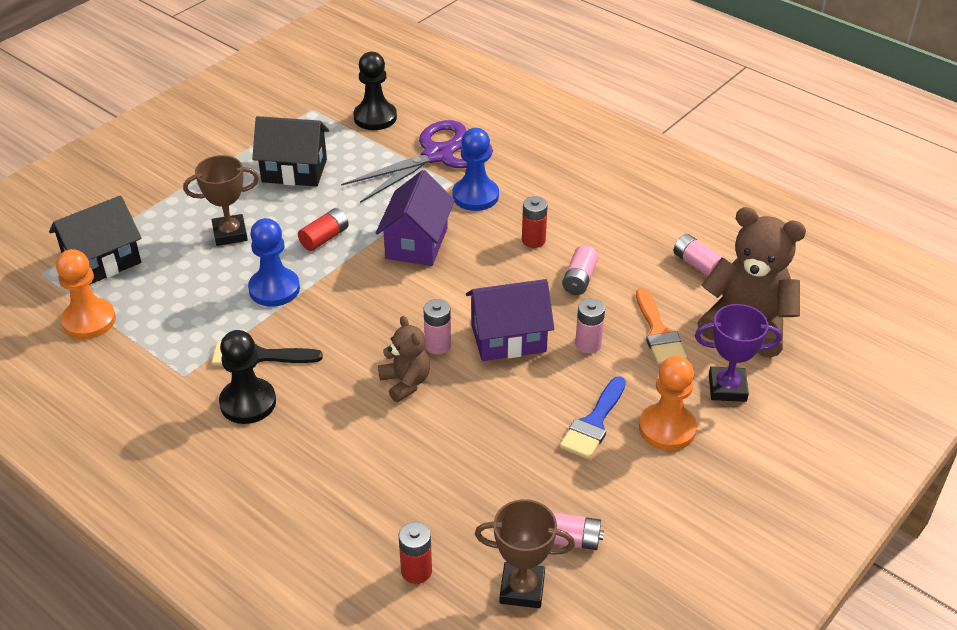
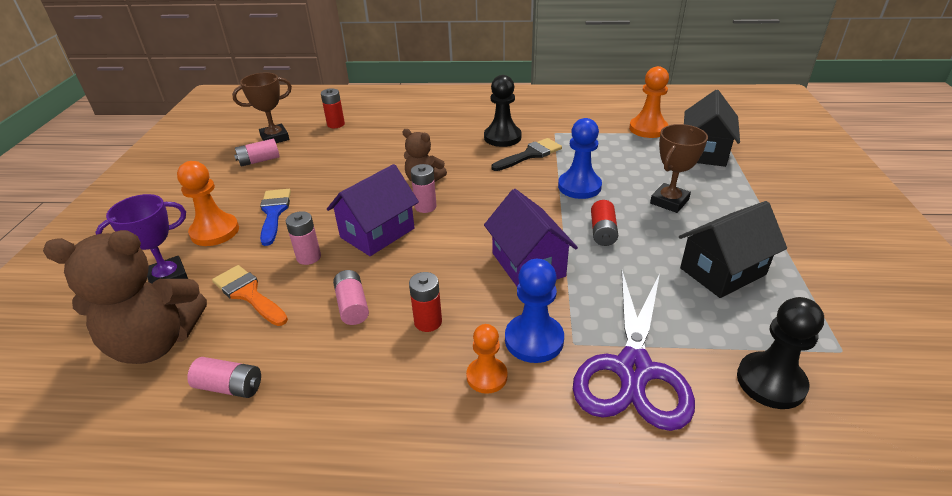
camera: 145 degrees right, 5 degrees down
(527, 192) = (487, 376): none -> orange pawn

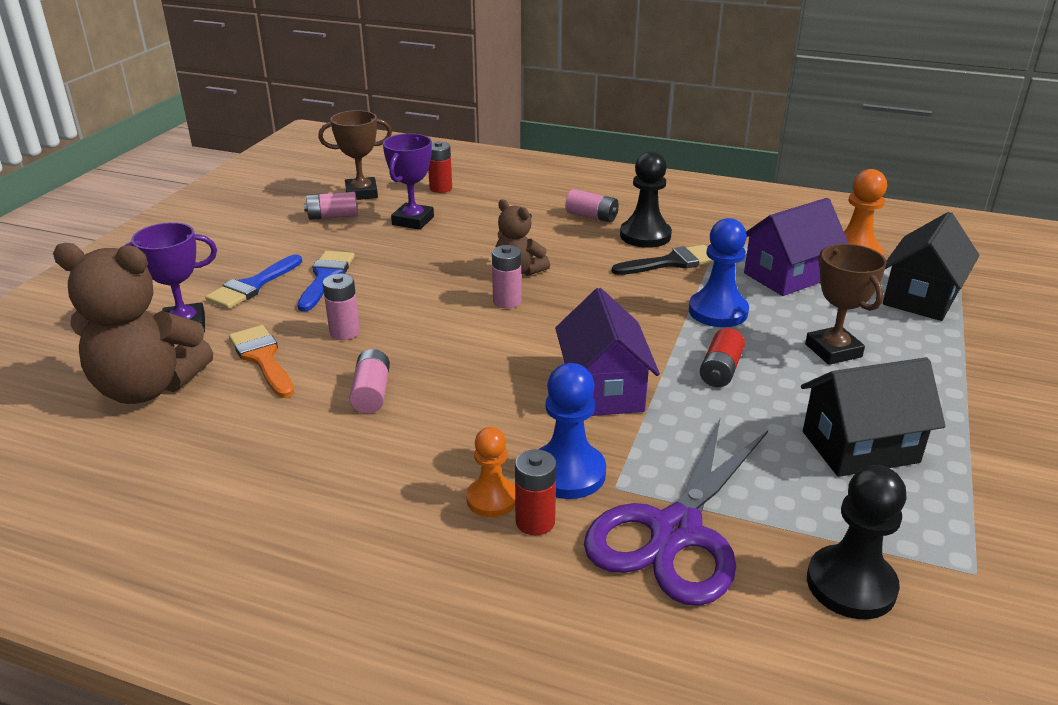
camera: 15 degrees right, 5 degrees down
(215, 231) = (252, 286): orange pawn -> blue brush
(230, 387) = (206, 447): pink battery -> pink battery (591, 216)
(325, 154) = (413, 221): none -> purple trophy
(377, 233) = (435, 320): purple house -> purple house (788, 276)
(428, 322) = (450, 428): red battery -> red battery (535, 521)
(669, 201) = (833, 350): brown trophy -> brown trophy turned 75 degrees counterclockwise

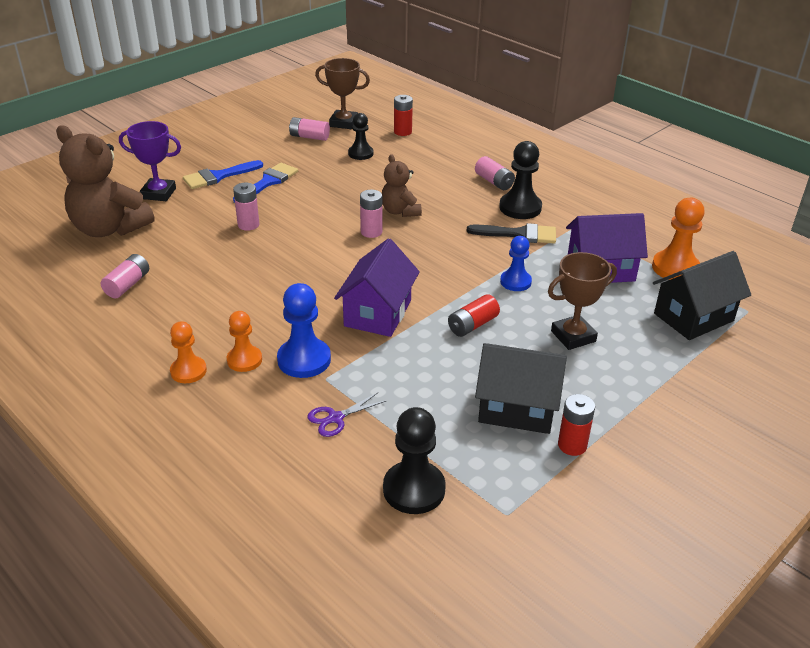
camera: 25 degrees right, 5 degrees up
(262, 358) = (186, 228): orange brush -> none
(371, 393) = (231, 271): pink battery -> pink battery (127, 285)
(413, 221) = (360, 153): purple trophy -> black pawn
(428, 540) = (188, 371): none -> orange pawn
(535, 521) = (257, 382): red battery -> red battery (572, 445)
(675, 532) = (335, 418): purple scissors -> purple scissors, size x0.40
(718, 311) = (515, 282): blue pawn -> blue pawn, size x0.66
(833, 350) = (573, 336): brown trophy -> brown trophy turned 60 degrees clockwise

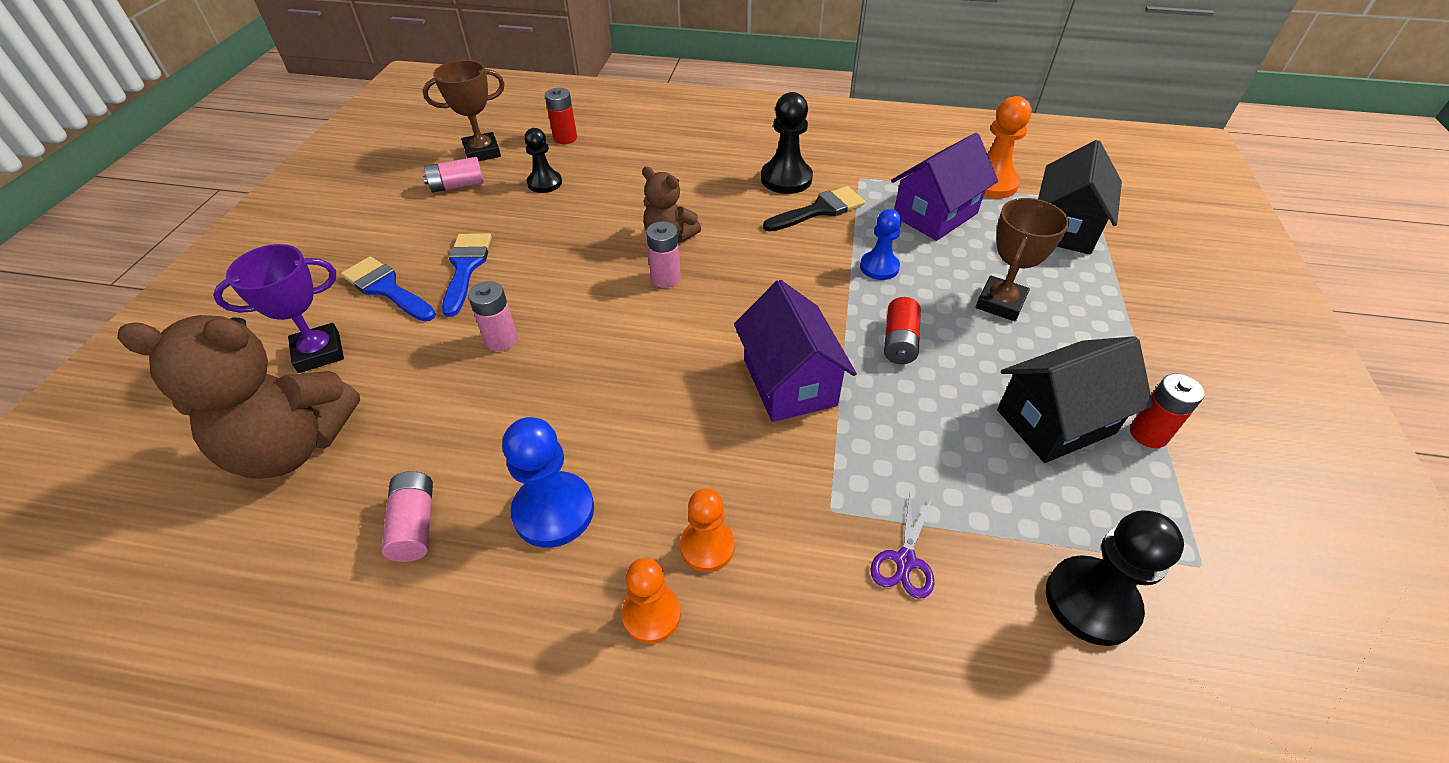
camera: 35 degrees left, 10 degrees up
(218, 176) = (386, 288): blue brush -> blue brush turned 105 degrees clockwise
(304, 360) = (778, 498): blue pawn -> blue pawn (553, 511)
(494, 182) = (727, 160): pink battery -> none

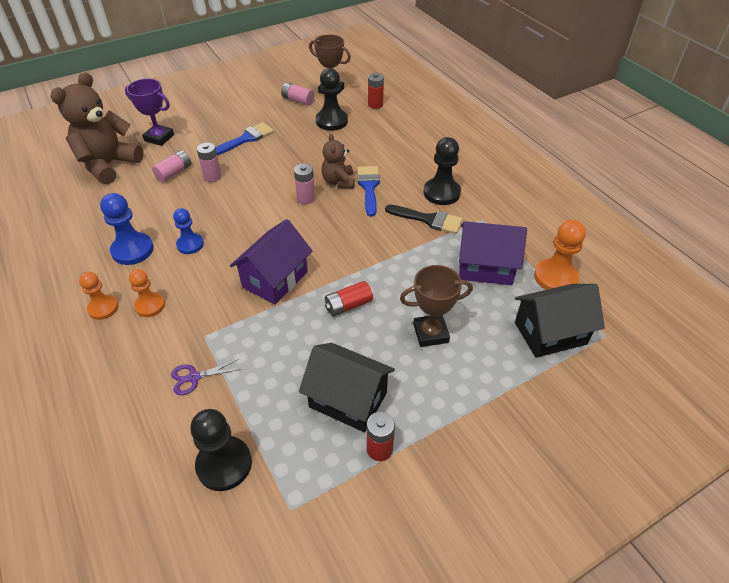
camera: 50 degrees right, 0 degrees up
(292, 446) = (108, 165): brown teddy bear -> brown teddy bear turned 75 degrees clockwise
(386, 288) = (211, 128): blue brush -> blue brush (369, 187)
(415, 525) = (97, 219): pink battery -> pink battery (174, 172)
(545, 183) = (331, 121): black pawn -> black pawn, size x1.52
(879, 267) = (404, 267): blue pawn -> blue pawn (190, 244)

